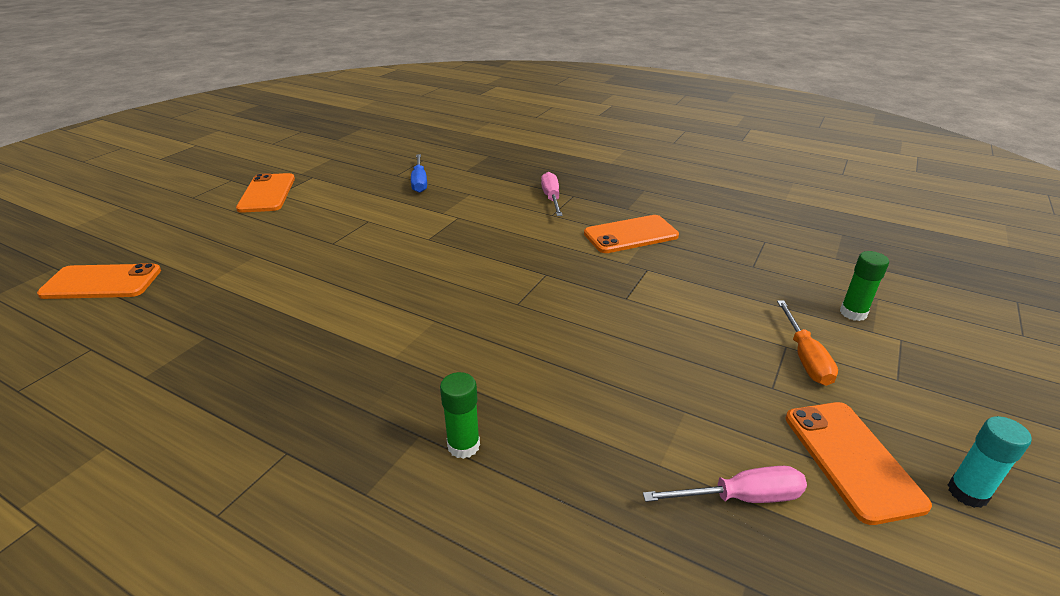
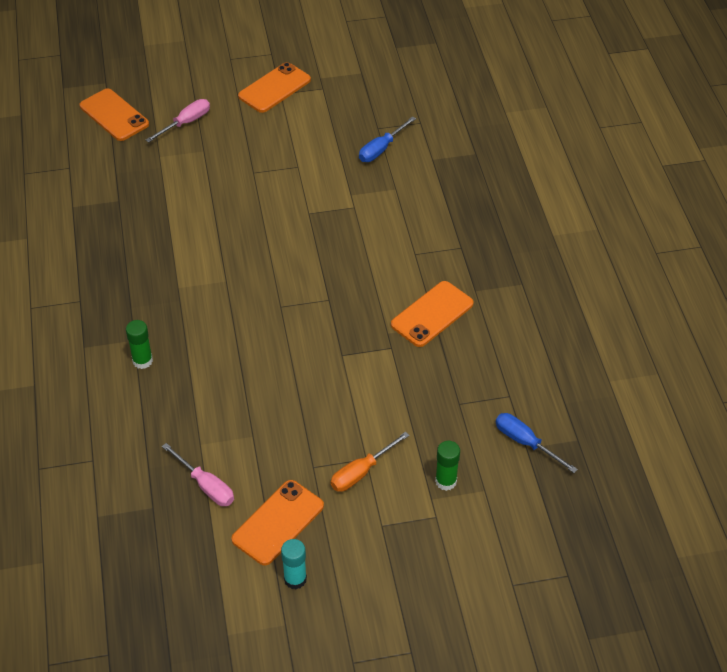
camera: 50 degrees right, 15 degrees up
(551, 198) = (441, 238): pink screwdriver -> pink screwdriver (186, 123)
(631, 235) = (432, 314): orange phone -> orange phone turned 75 degrees counterclockwise
(829, 256) = (525, 443): none -> blue screwdriver

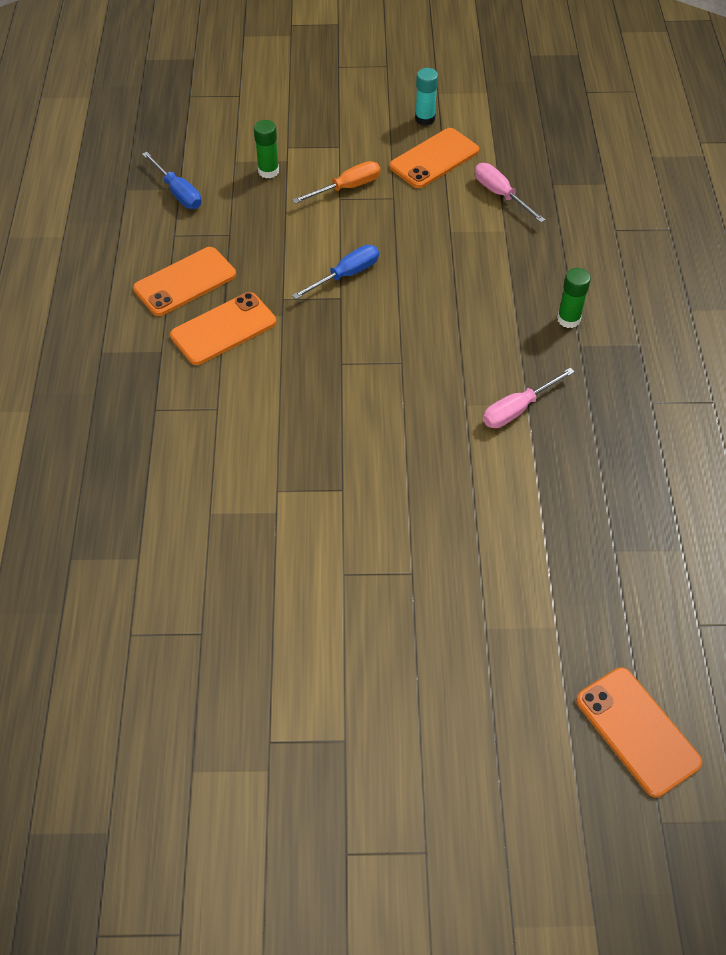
camera: 170 degrees left, 5 degrees up
(186, 123) = (513, 693): pink screwdriver -> pink screwdriver (517, 409)
(274, 88) = (353, 755): orange phone -> orange phone (185, 282)
(381, 149) = (208, 588): blue screwdriver -> blue screwdriver (346, 275)

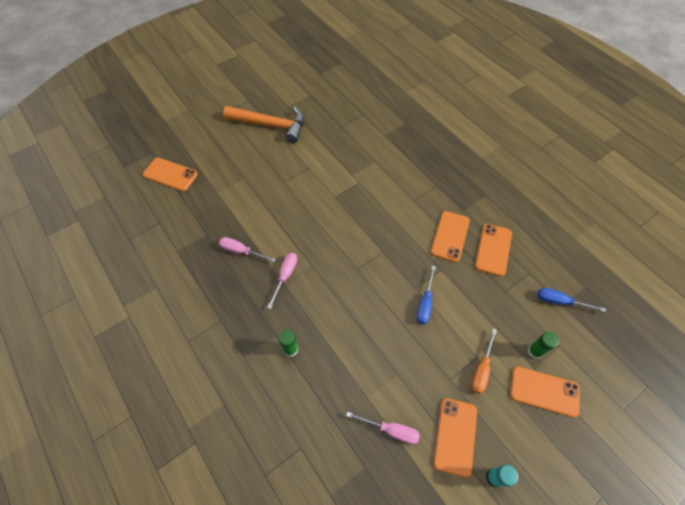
camera: 145 degrees right, 5 degrees up
(300, 142) = (544, 391): none -> orange phone
(344, 733) = (271, 125): none -> orange hammer
(567, 485) = (241, 251): none -> pink screwdriver

